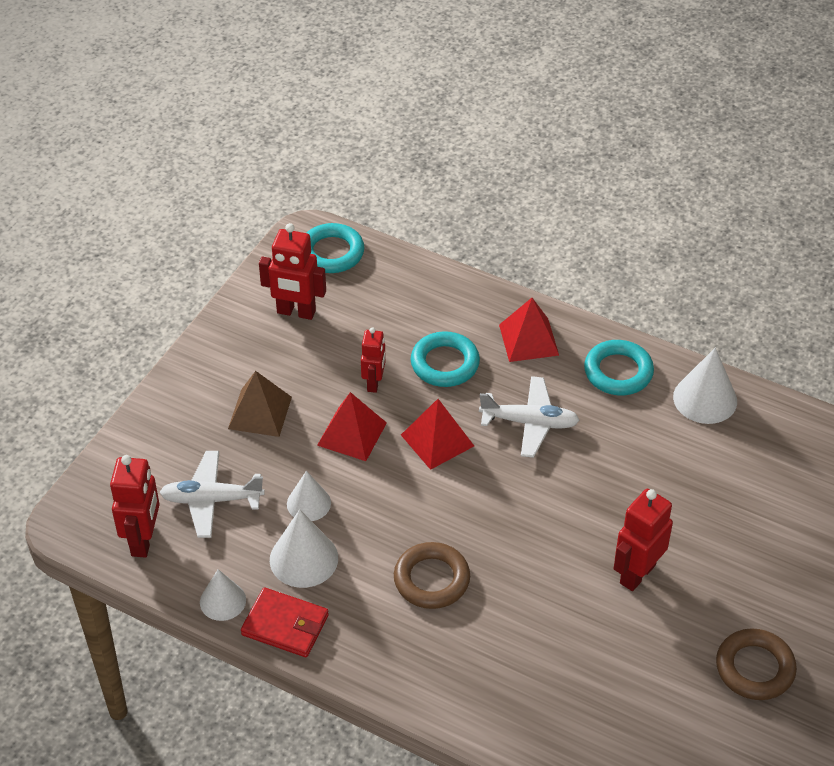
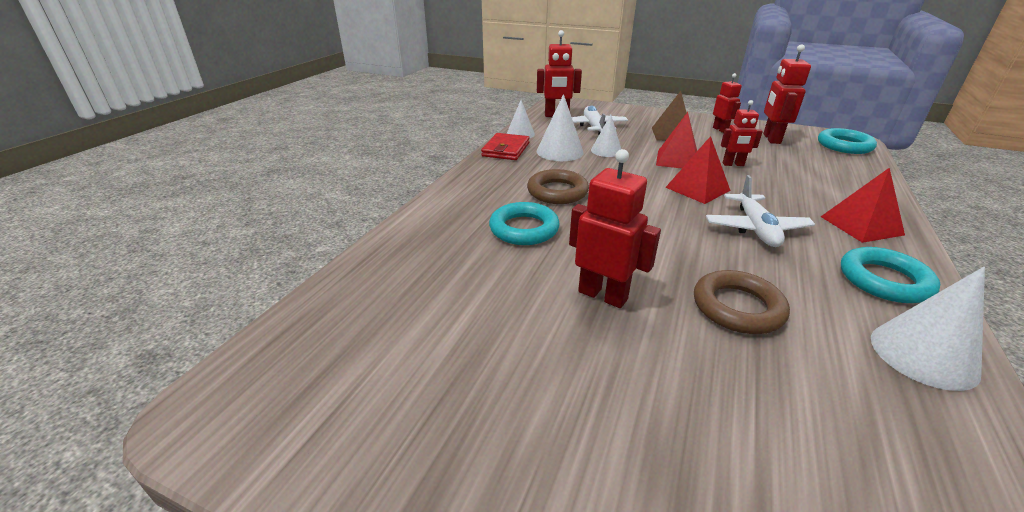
camera: 85 degrees right, 15 degrees down
(252, 352) = (720, 130): none -> red robot
(445, 363) = (783, 188): turquoise ring -> turquoise ring (524, 229)
(755, 668) = (486, 397): brown ring -> brown ring (737, 307)

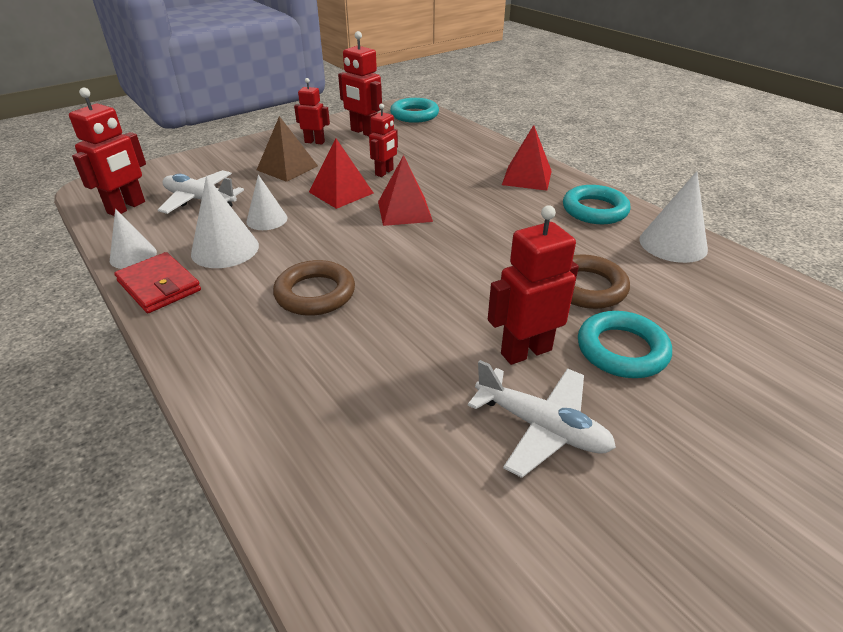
camera: 60 degrees left, 5 degrees up
(524, 229) = (367, 353): turquoise ring -> turquoise ring (622, 350)
(755, 228) = (492, 220): white plane -> white plane (541, 427)

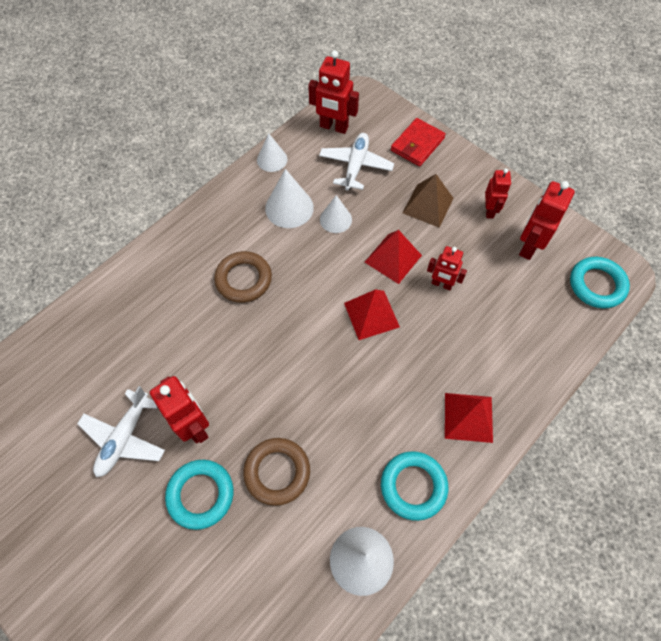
camera: 80 degrees right, 25 degrees up
(159, 286) = (240, 188): red wallet -> red wallet (417, 144)

